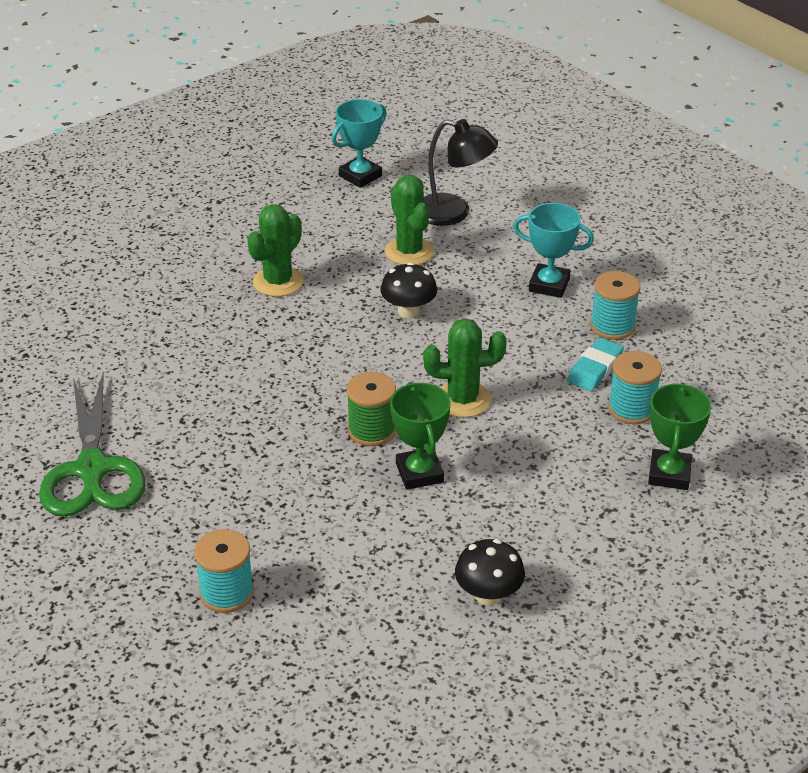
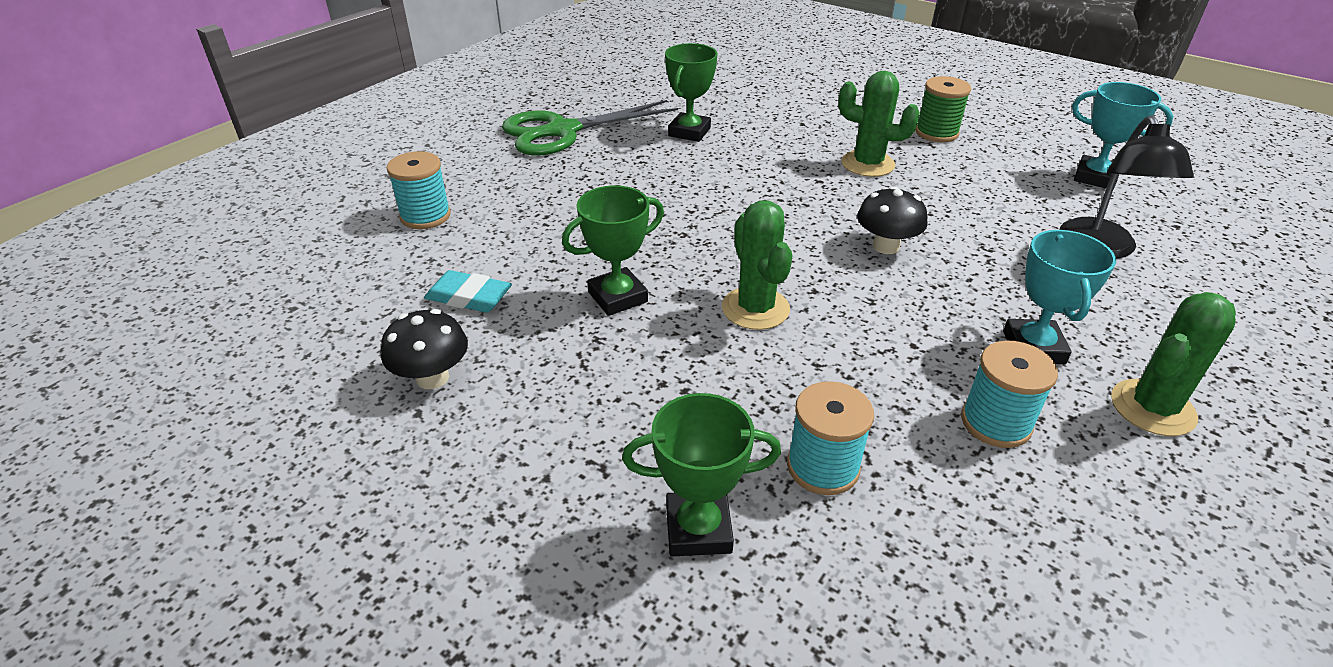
camera: 75 degrees right, 0 degrees up
(151, 376) = (689, 132): none -> green trophy
(372, 430) = (672, 255): green spool -> green spool (936, 133)
(409, 251) = (993, 230): green cactus -> green cactus (1152, 408)
(595, 369) = (887, 416): turquoise eraser -> turquoise eraser (469, 297)

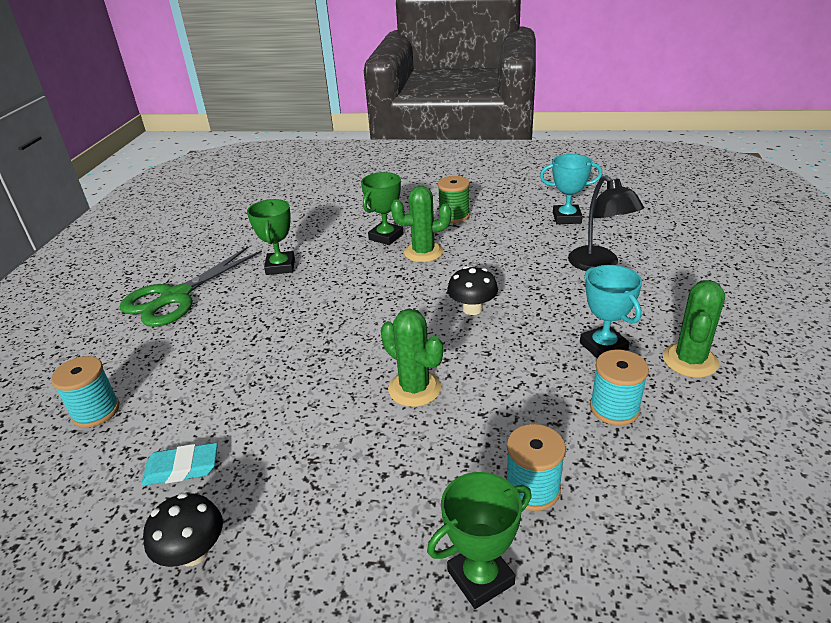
camera: 25 degrees left, 5 degrees down
(617, 297) = (307, 419): green trophy -> green trophy (386, 237)

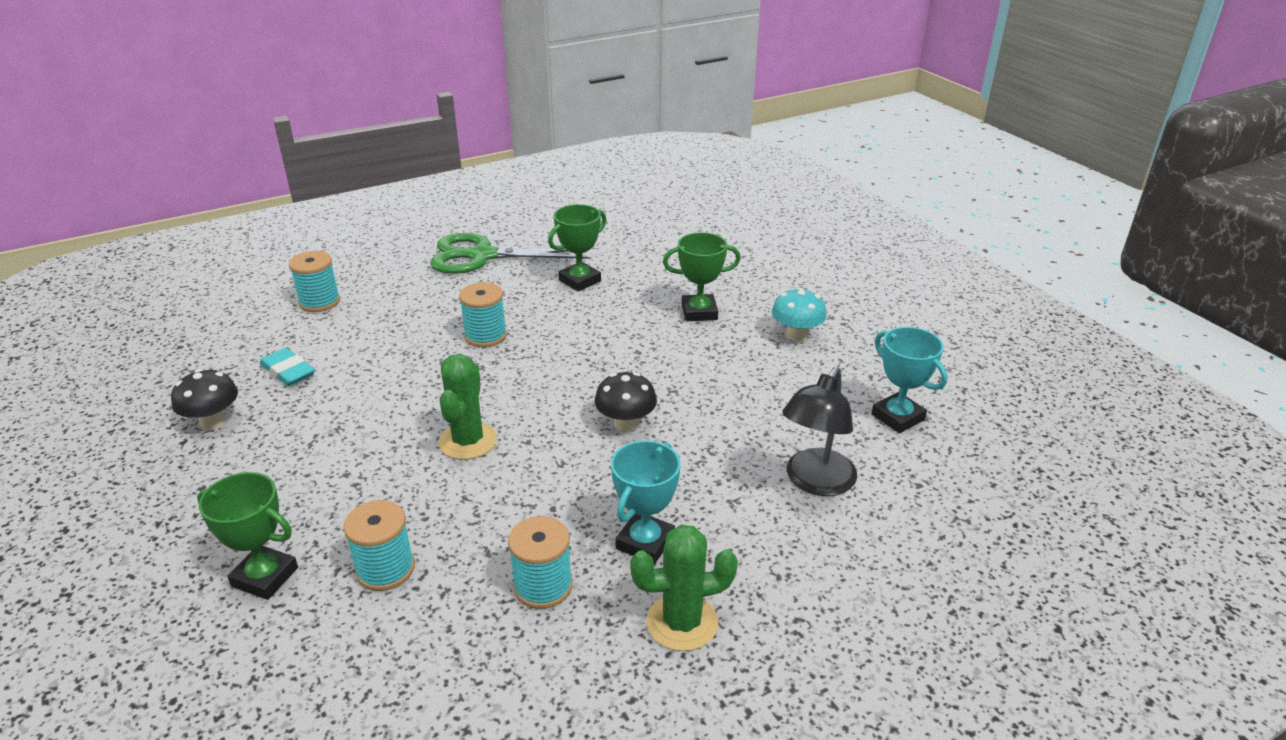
camera: 50 degrees right, 0 degrees up
(288, 333) = (485, 336): none -> turquoise spool
(423, 252) = (697, 348): green cactus -> none
(454, 216) = (796, 335): green spool -> turquoise mushroom

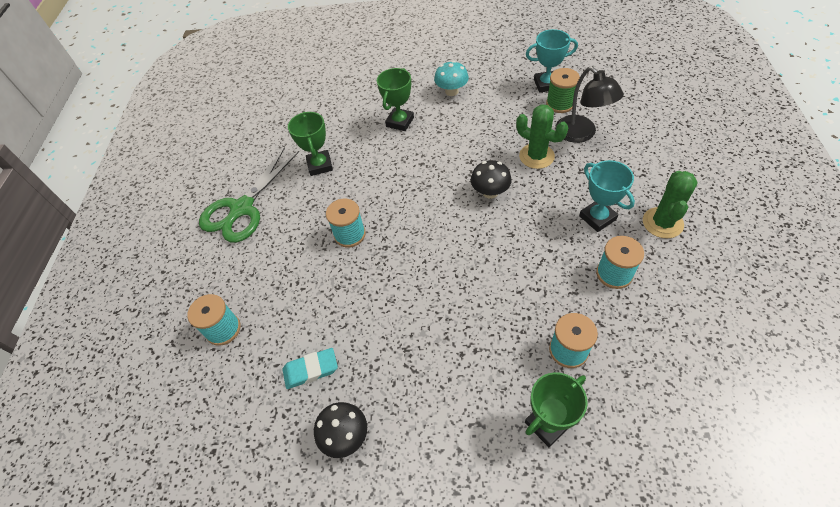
camera: 55 degrees left, 20 degrees up
(468, 441) = (464, 275): green cactus -> green cactus (536, 156)
(865, 442) = (560, 104): none -> green spool

